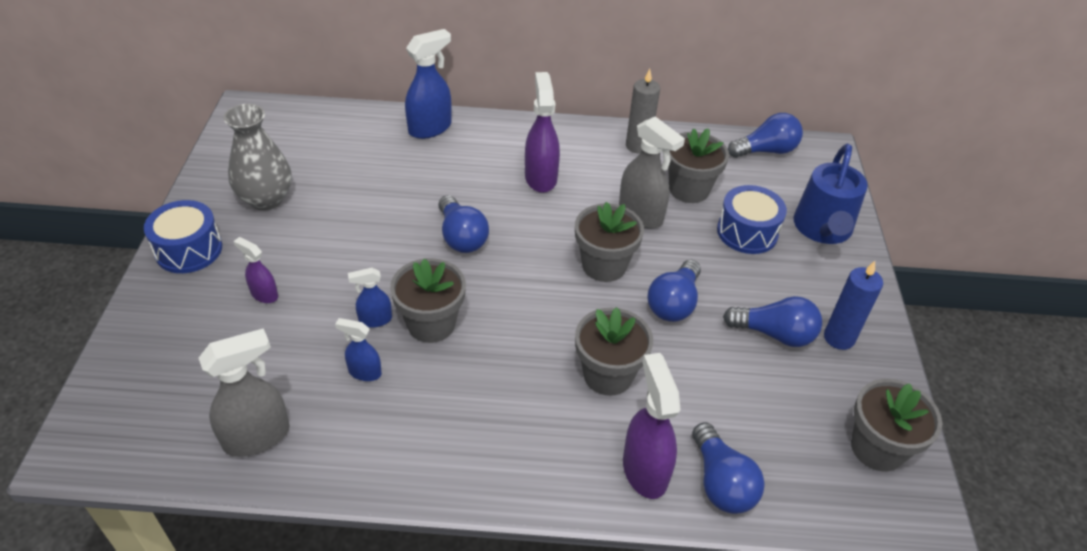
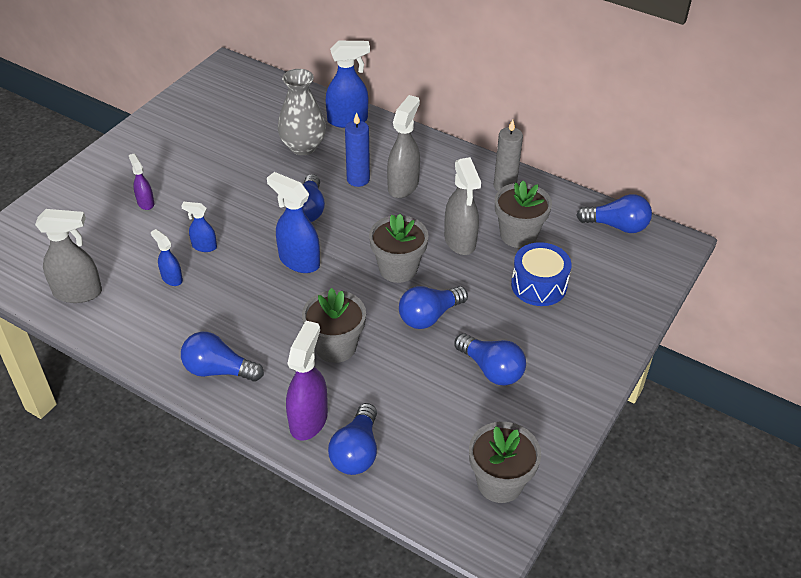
camera: 30 degrees right, 0 degrees up
(189, 250) = (120, 155): blue drum -> none
(266, 199) = (193, 137): grey vase -> grey vase (303, 147)
(431, 324) = (239, 263): grey flower pot -> none
(495, 296) = (299, 261): none -> blue spray bottle
(502, 458) = (218, 370): none -> blue light bulb
(540, 177) = (403, 185): purple spray bottle -> grey spray bottle
(822, 229) = (609, 306): blue watering can -> none
(839, 338) = (543, 393): blue candle -> blue candle (358, 179)

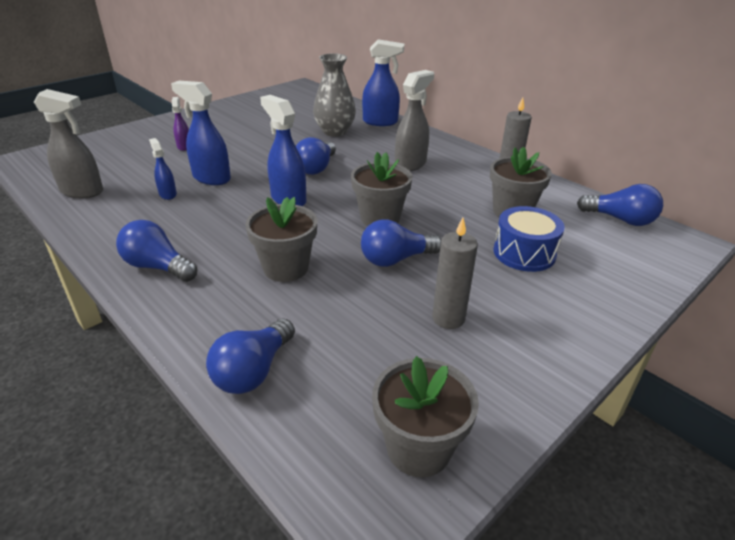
camera: 15 degrees right, 10 degrees down
(204, 246) = (211, 178): blue spray bottle -> blue spray bottle, size x1.79
(309, 419) = (219, 327): purple spray bottle -> none
(358, 179) = (371, 155): blue candle -> none
(460, 241) = (450, 208): grey spray bottle -> none
(491, 369) = (448, 318): blue light bulb -> grey candle

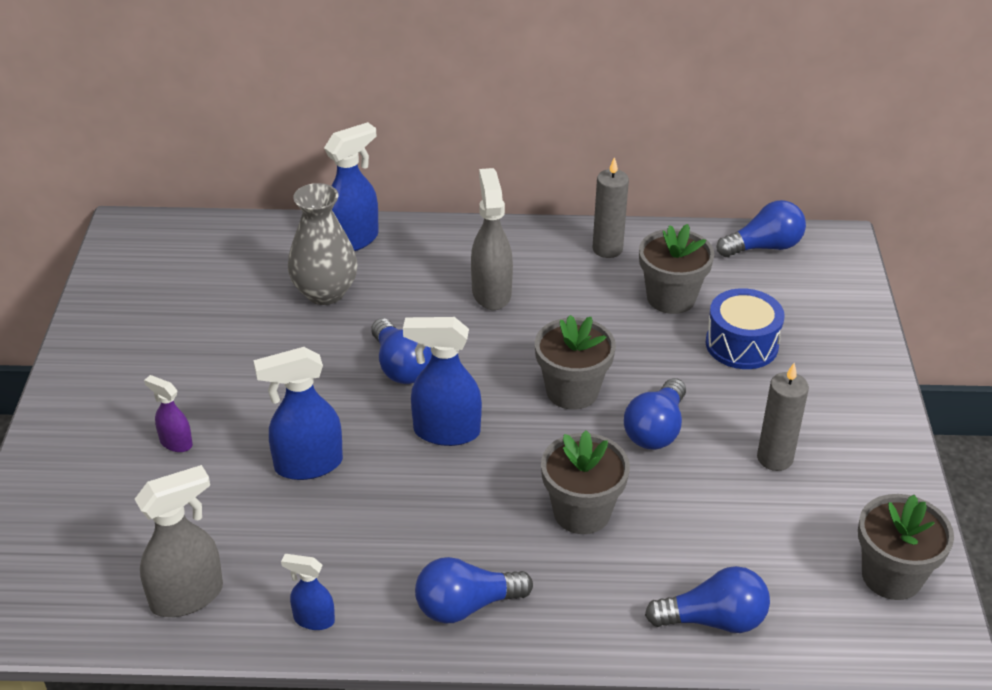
camera: 45 degrees left, 5 degrees up
(167, 194) = (301, 522): blue spray bottle -> blue spray bottle (313, 619)
(253, 371) = (714, 620): blue light bulb -> blue light bulb turned 75 degrees counterclockwise

